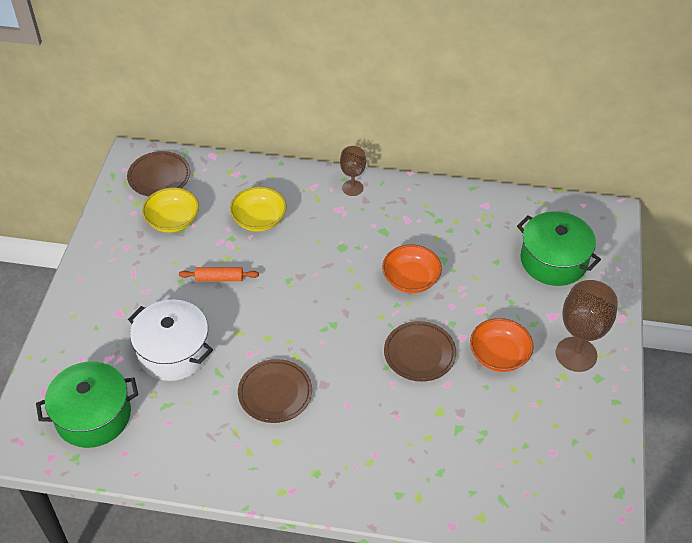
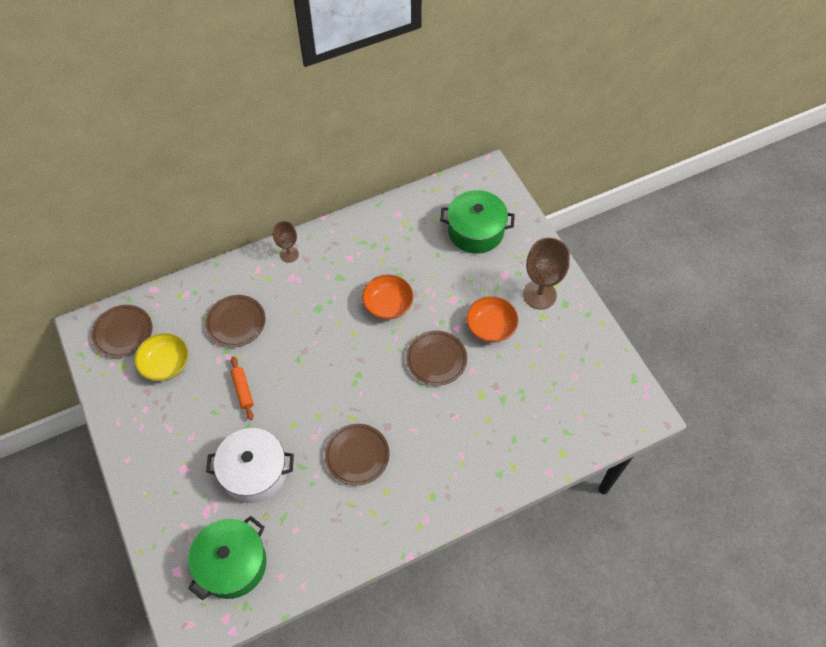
camera: 35 degrees left, 10 degrees up
(219, 278) = (243, 390): orange rolling pin -> orange rolling pin turned 75 degrees counterclockwise
(259, 219) = (236, 322): yellow bowl -> brown plate

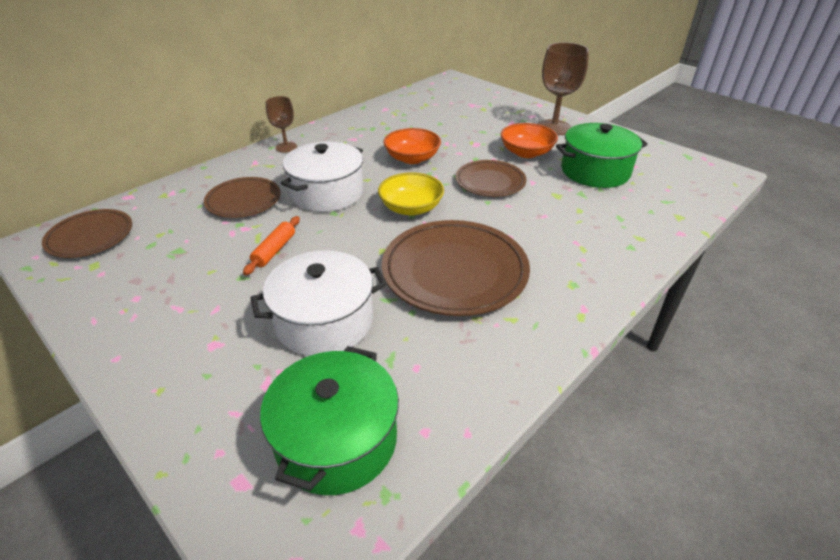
camera: 20 degrees left, 20 degrees down
(165, 364) = (158, 251): yellow bowl -> yellow bowl (411, 208)
(243, 390) = (274, 250): orange rolling pin -> orange rolling pin turned 60 degrees clockwise
(301, 332) = (327, 193): none -> white pot
(357, 455) = (454, 272): brown plate -> brown plate, size x1.66
(475, 231) = (465, 106): green pot -> green pot (595, 171)

